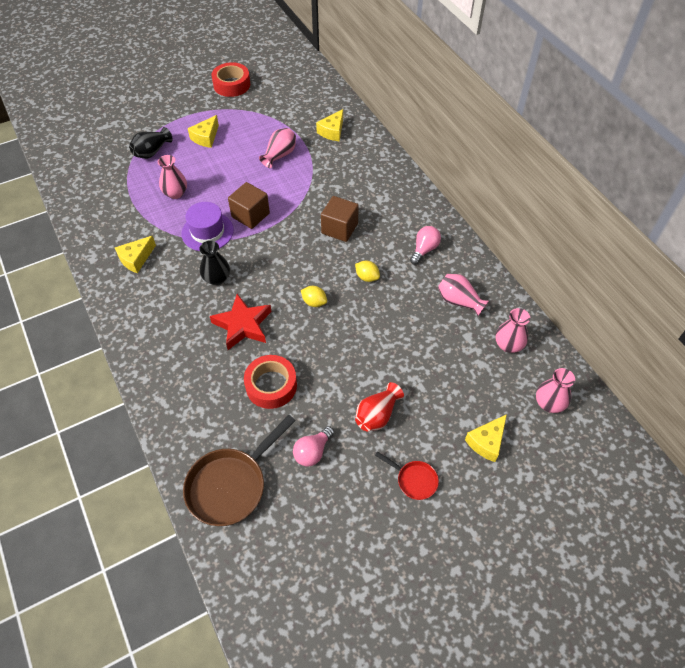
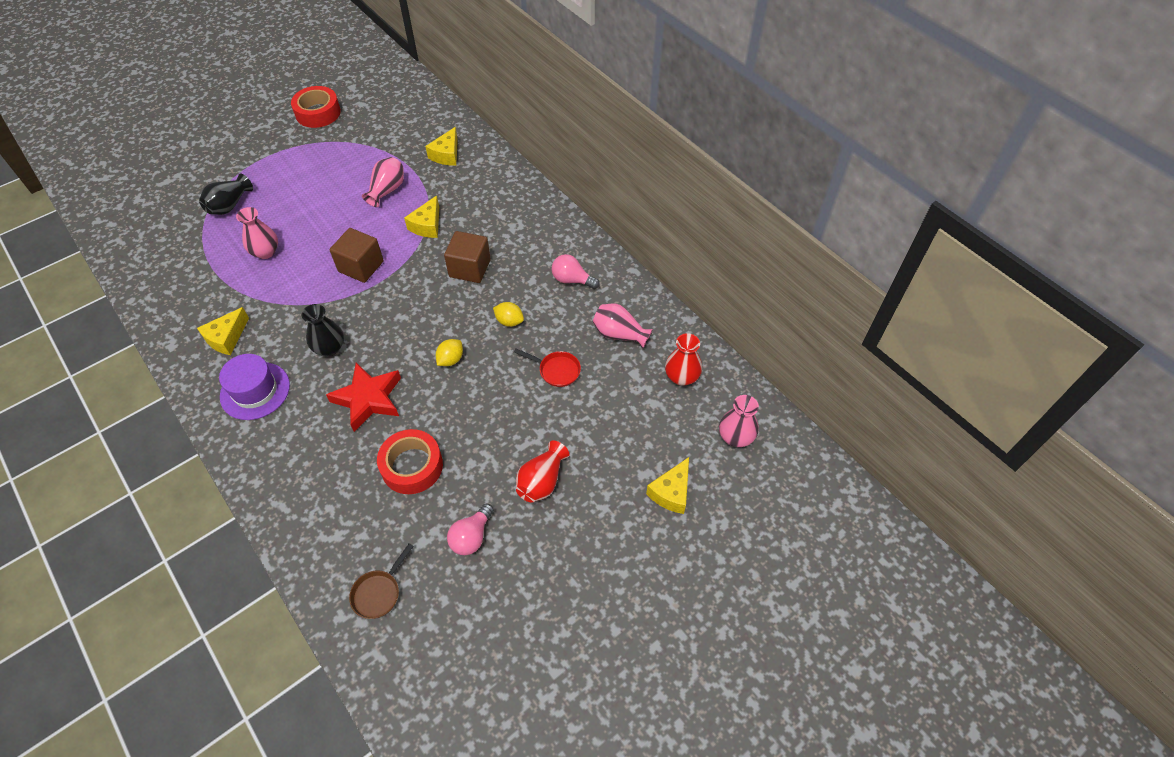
camera: 10 degrees left, 0 degrees up
(206, 137) = (294, 180): yellow cheese -> yellow cheese (427, 225)
(207, 232) = (311, 293): purple hat -> purple hat (255, 391)
(231, 485) = (379, 592): brown pan -> brown pan, size x0.51
(314, 302) = (451, 359): yellow lemon -> yellow lemon turned 75 degrees counterclockwise
(414, 480) = (594, 550): red pan -> red pan (556, 370)
(424, 249) = (572, 280): pink light bulb -> pink light bulb turned 90 degrees counterclockwise
(508, 345) = (681, 377): pink vase -> red vase

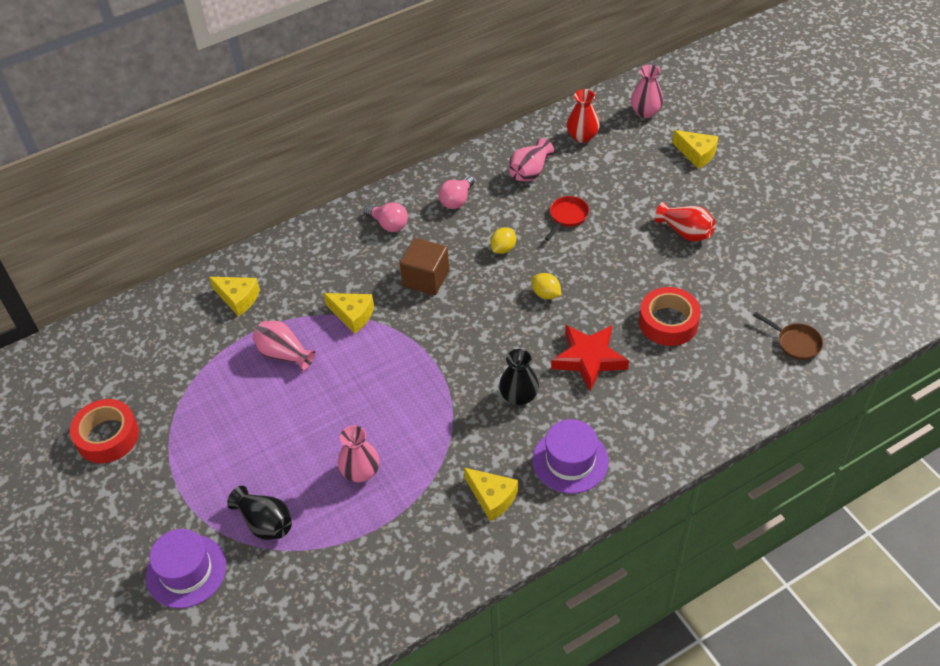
camera: 80 degrees left, 5 degrees down
(198, 172) = (186, 571): none -> purple hat
(361, 266) = (404, 374): brown cube -> none
(471, 536) = (740, 280): pink light bulb -> pink light bulb (388, 224)

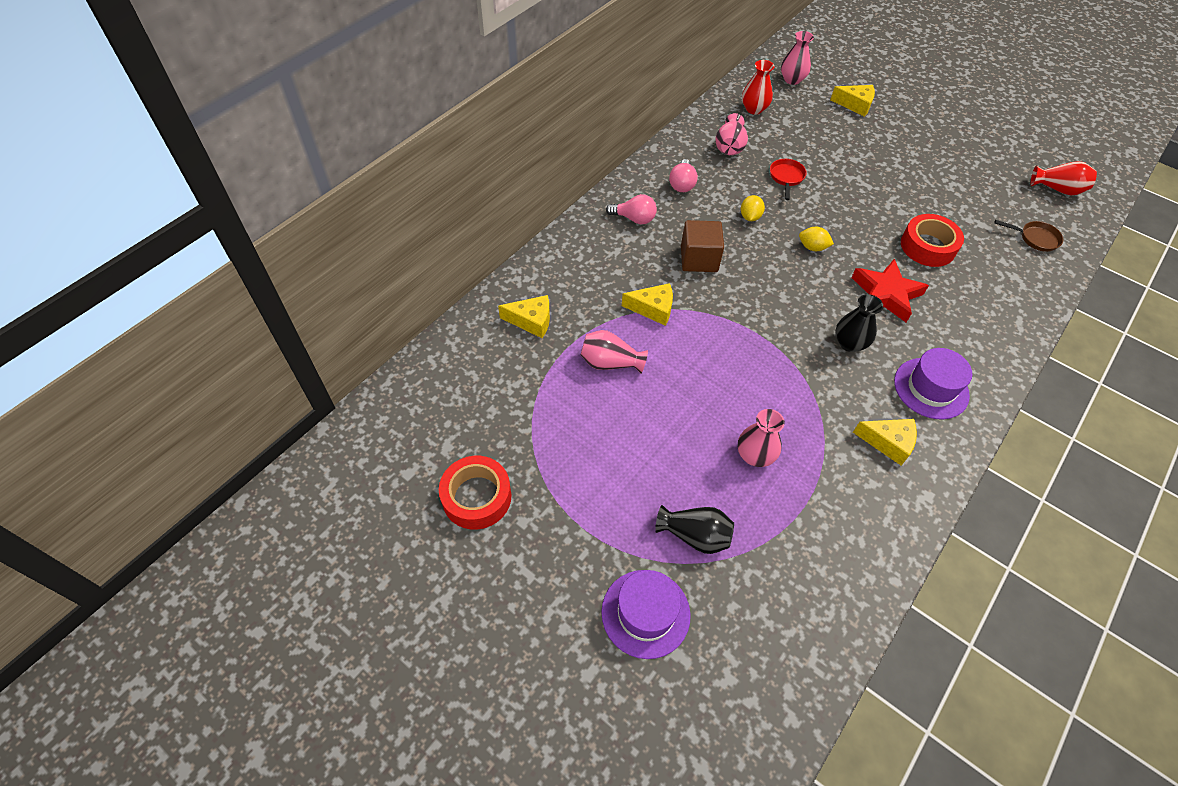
camera: 25 degrees left, 5 degrees up
(685, 232) = (890, 169): red vase -> red vase (1057, 189)

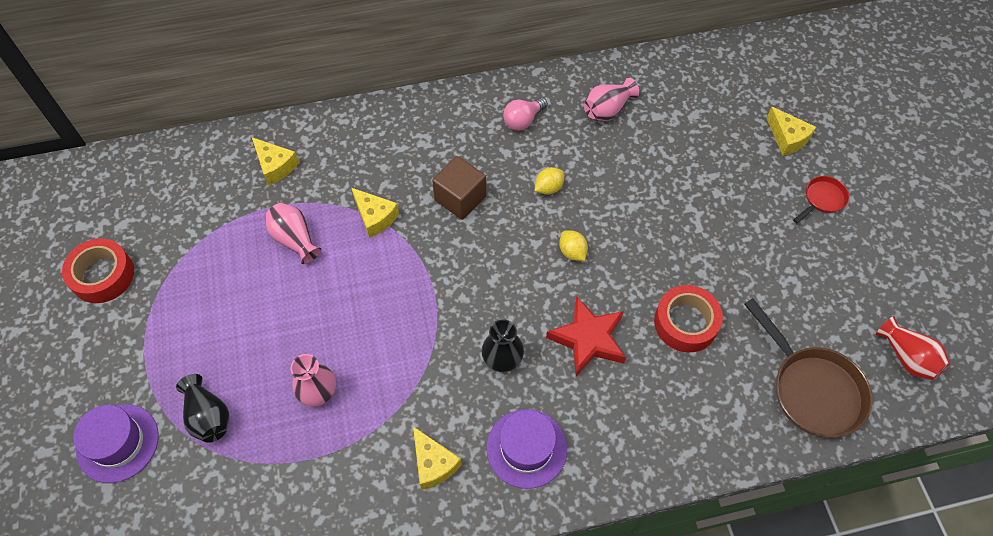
camera: 40 degrees right, 5 degrees up
(634, 219) = (447, 128): pink light bulb -> none
(754, 109) = (675, 85): red vase -> none
(786, 178) = (626, 171): red pan -> red pan (822, 199)
(792, 79) = (751, 75): pink vase -> none
(1035, 238) = (812, 389): brown pan -> brown pan, size x1.95

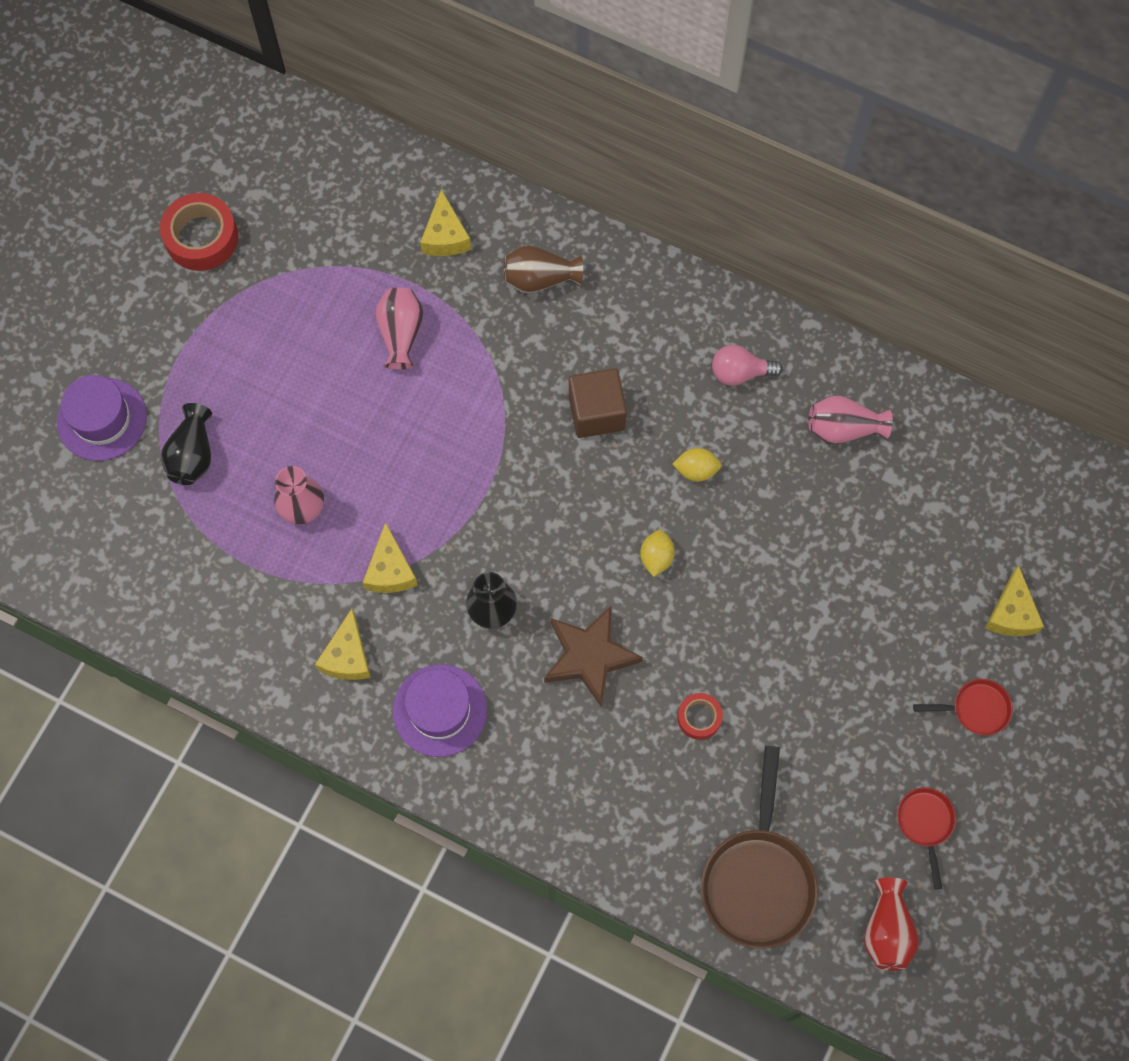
camera: 40 degrees right, 10 degrees up
(357, 150) = (540, 279): none -> brown vase
(375, 217) = (496, 368): yellow cheese -> yellow cheese (390, 570)
(588, 339) = (590, 657): red star -> brown star
(685, 323) = (699, 718): red tape -> red tape, size x0.55
(862, 281) = (925, 824): none -> red pan

